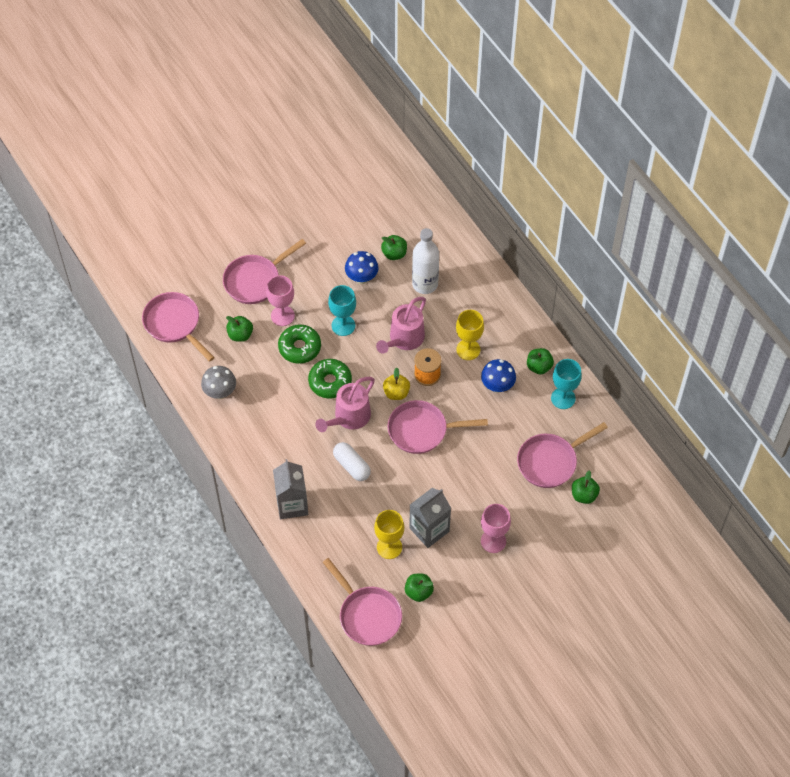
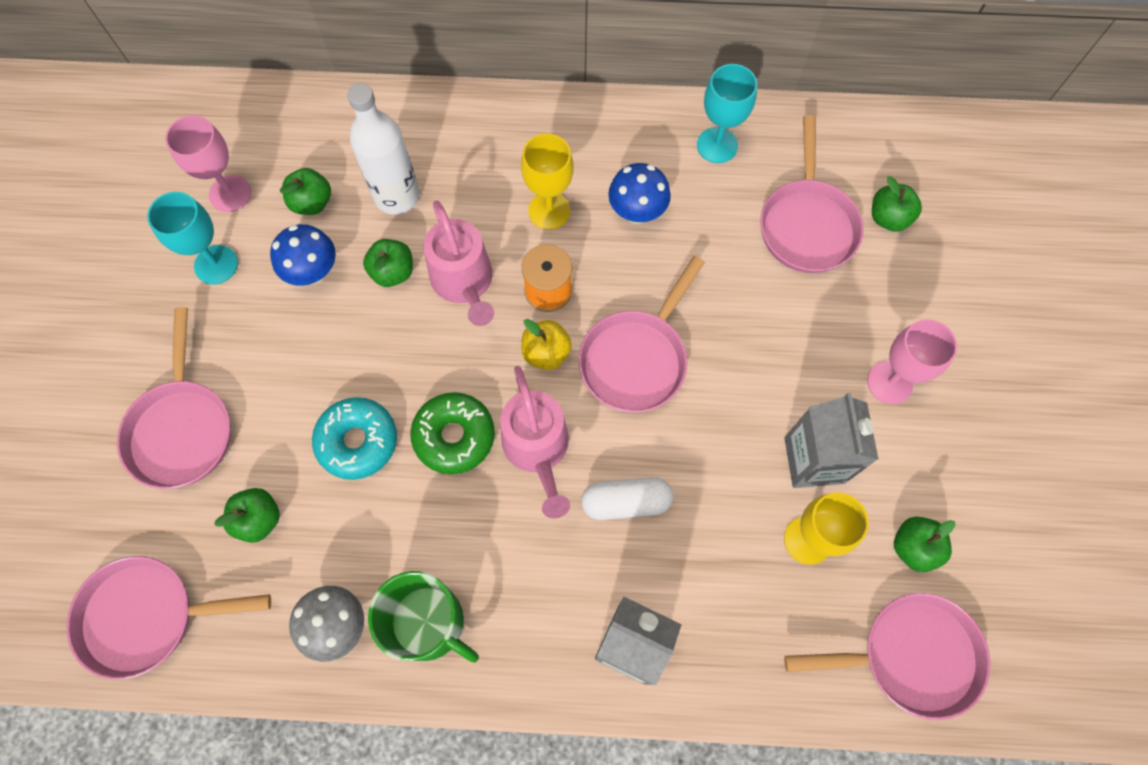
camera: 55 degrees left, 10 degrees up
(245, 424) = (429, 623): none -> green mug
(282, 316) = (280, 429): pink goblet -> pink goblet (230, 193)
(299, 347) = (357, 441): green donut -> turquoise donut
(343, 325) = (372, 352): turquoise goblet -> turquoise goblet (216, 265)
(539, 367) = (645, 142): green apple -> green apple (393, 272)

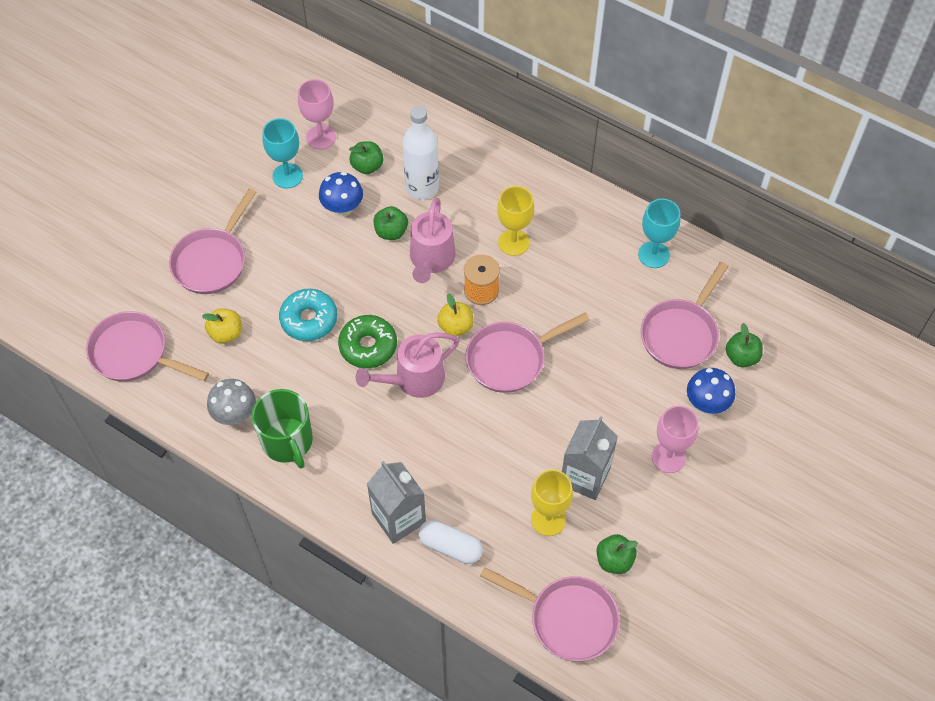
camera: 30 degrees right, 10 degrees down
(259, 519) = (226, 333): green apple -> yellow apple
(537, 449) = (414, 379): pink watering can -> pink watering can turned 45 degrees clockwise
(626, 502) = (448, 438): white capsule -> white capsule (450, 547)
(637, 212) = (570, 271): blue mushroom -> blue mushroom (706, 404)

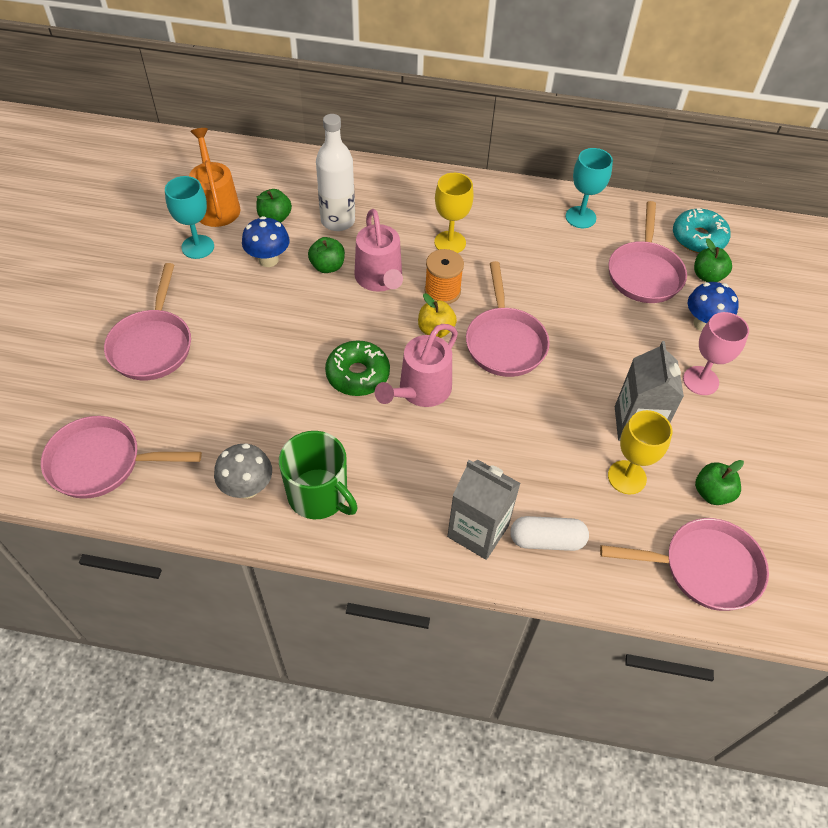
camera: 25 degrees left, 5 degrees down
(226, 333) = (199, 409): yellow apple -> none
(309, 319) = (283, 369): turquoise donut -> turquoise donut (698, 238)
(321, 137) = (216, 206): pink goblet -> orange watering can
(511, 359) = (504, 342): pink pan -> pink pan turned 45 degrees counterclockwise

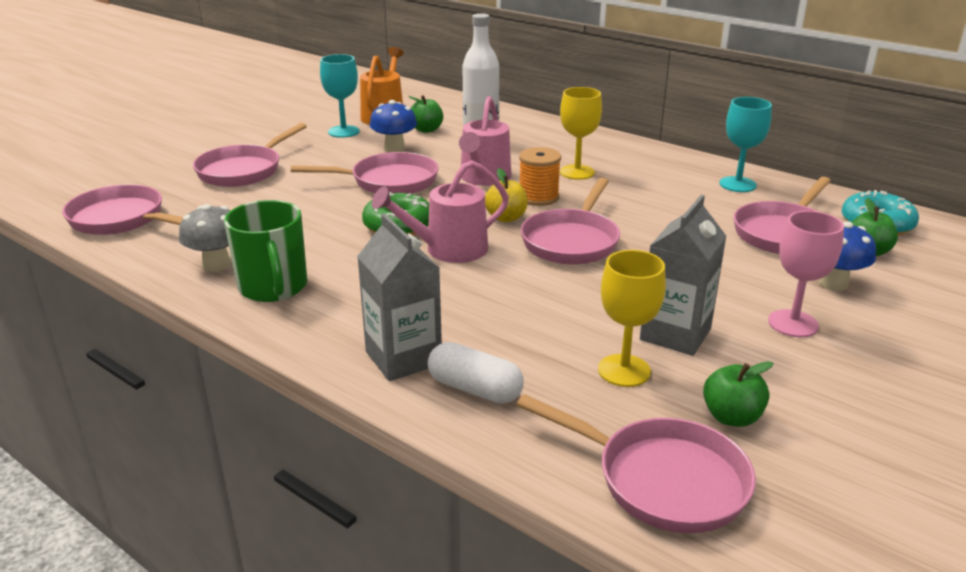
camera: 30 degrees right, 25 degrees down
(301, 314) = (388, 182): none -> pink pan
(327, 266) = (442, 162): green apple -> none

